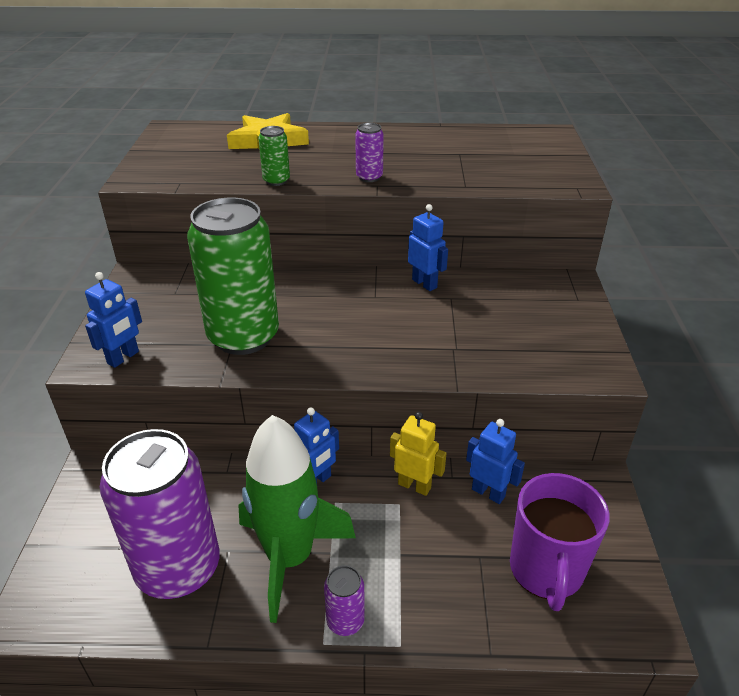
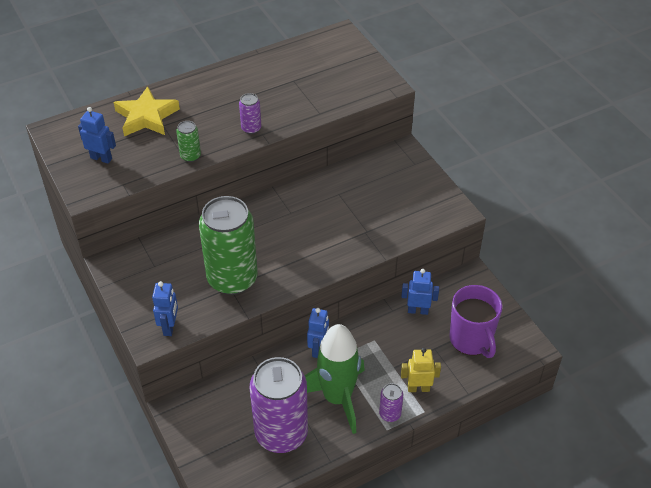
camera: 30 degrees left, 10 degrees up
(414, 485) = (375, 325): yellow robot -> yellow robot (418, 388)
(424, 283) = (314, 189): blue robot -> blue robot (101, 158)

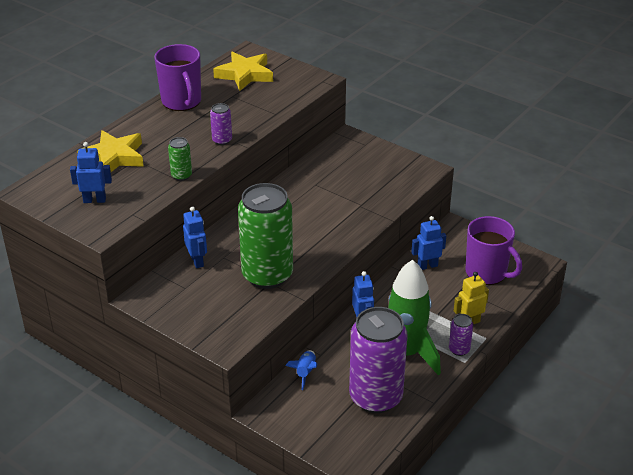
camera: 25 degrees left, 10 degrees down
(169, 327) = (236, 330): blue robot -> blue robot (197, 261)
(235, 382) = (305, 372): none -> blue rocket
(244, 73) = (182, 102): none -> purple mug
(320, 59) = (245, 75): none -> yellow star

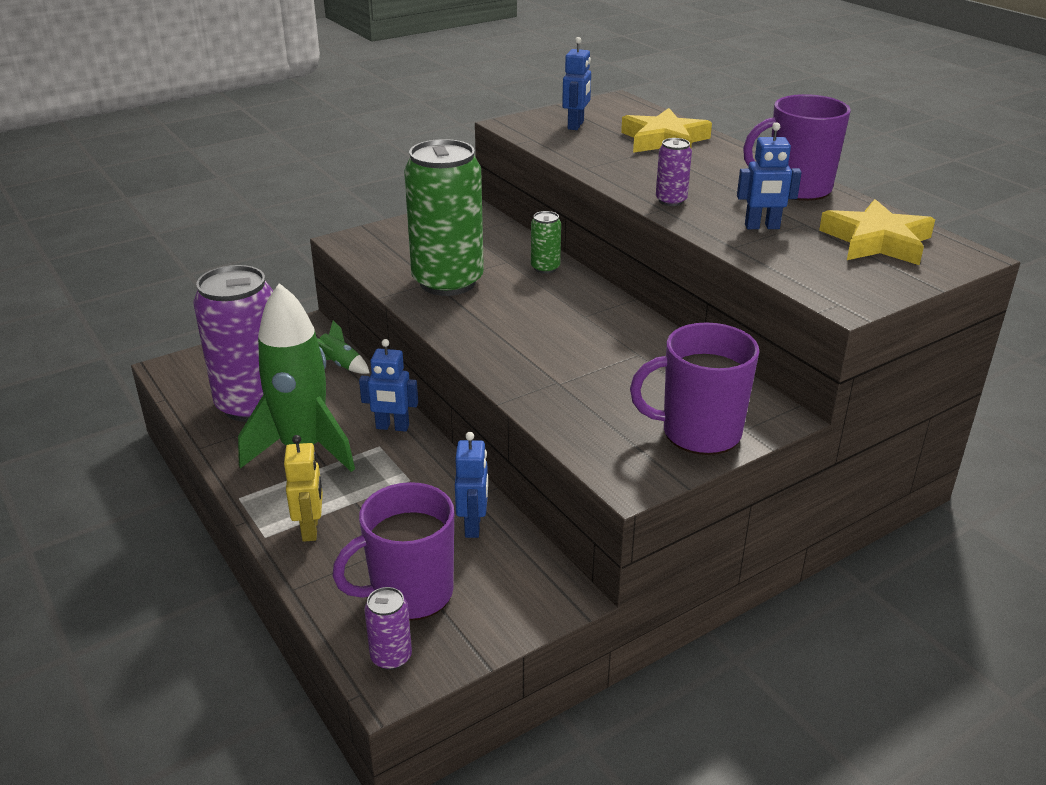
camera: 110 degrees right, 5 degrees down
(181, 175) = (596, 169): green can -> green can (545, 268)
(197, 261) = (511, 245): blue robot -> blue robot (762, 227)
(305, 372) = (340, 364): blue rocket -> green rocket
(377, 156) = (699, 432): none -> purple mug
(459, 349) = (266, 500): purple can -> purple can (391, 657)

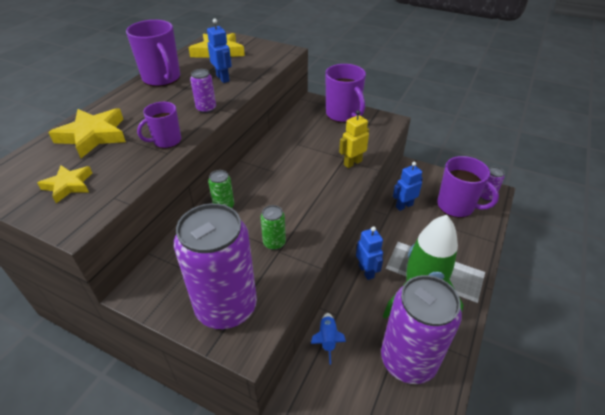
camera: 120 degrees left, 10 degrees up
(311, 529) = (462, 257): yellow robot -> yellow robot (352, 163)
(340, 364) = (327, 339): green rocket -> blue rocket
(397, 241) = (226, 307): none -> purple can
(447, 282) = (274, 243): green can -> green can, size x0.42
(576, 125) = (68, 185): blue robot -> yellow star
(611, 170) = (166, 141): none -> purple mug

